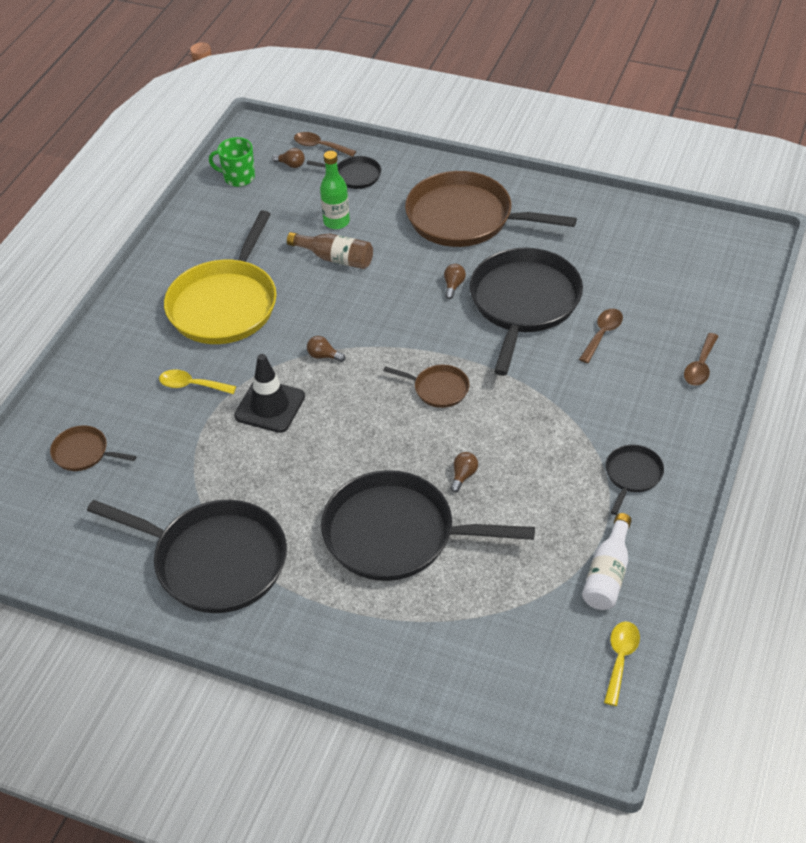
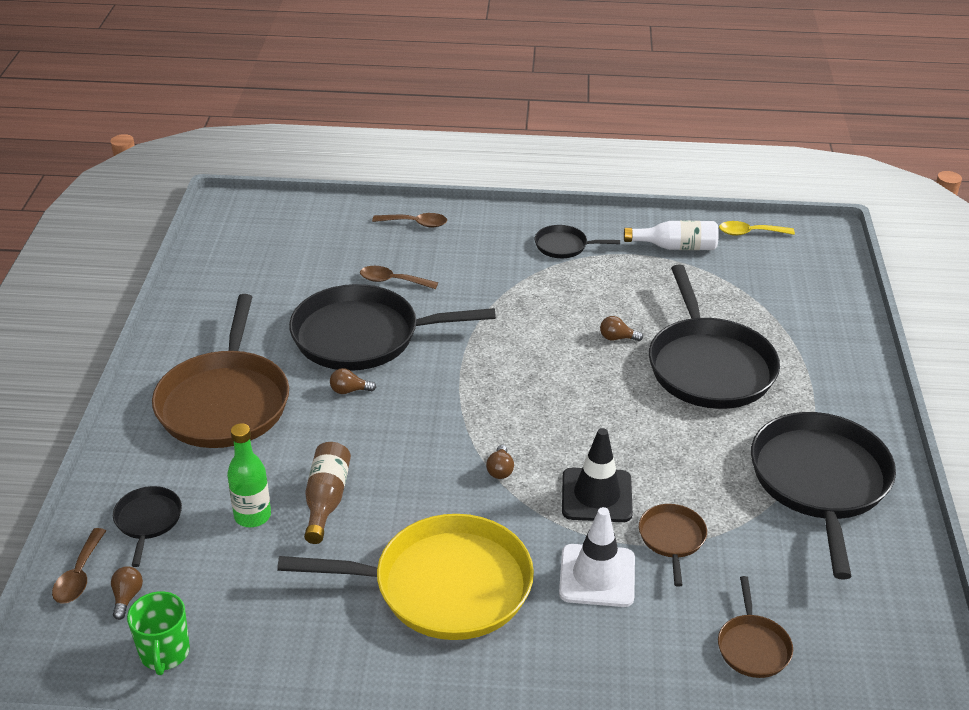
camera: 110 degrees left, 10 degrees down
(191, 385) = (597, 576): yellow spoon -> white traffic cone
(438, 389) = (512, 374): brown pan -> brown pan (672, 539)

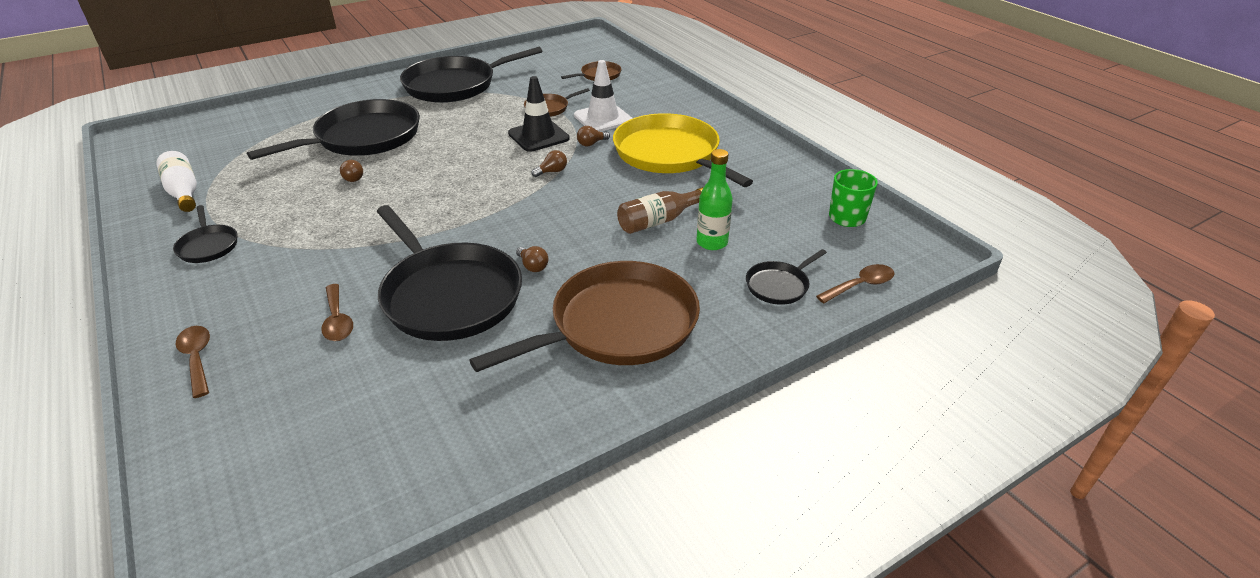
camera: 125 degrees left, 0 degrees up
(127, 597) = (841, 254): brown light bulb -> brown light bulb (591, 144)
(749, 233) = (142, 168): yellow spoon -> none

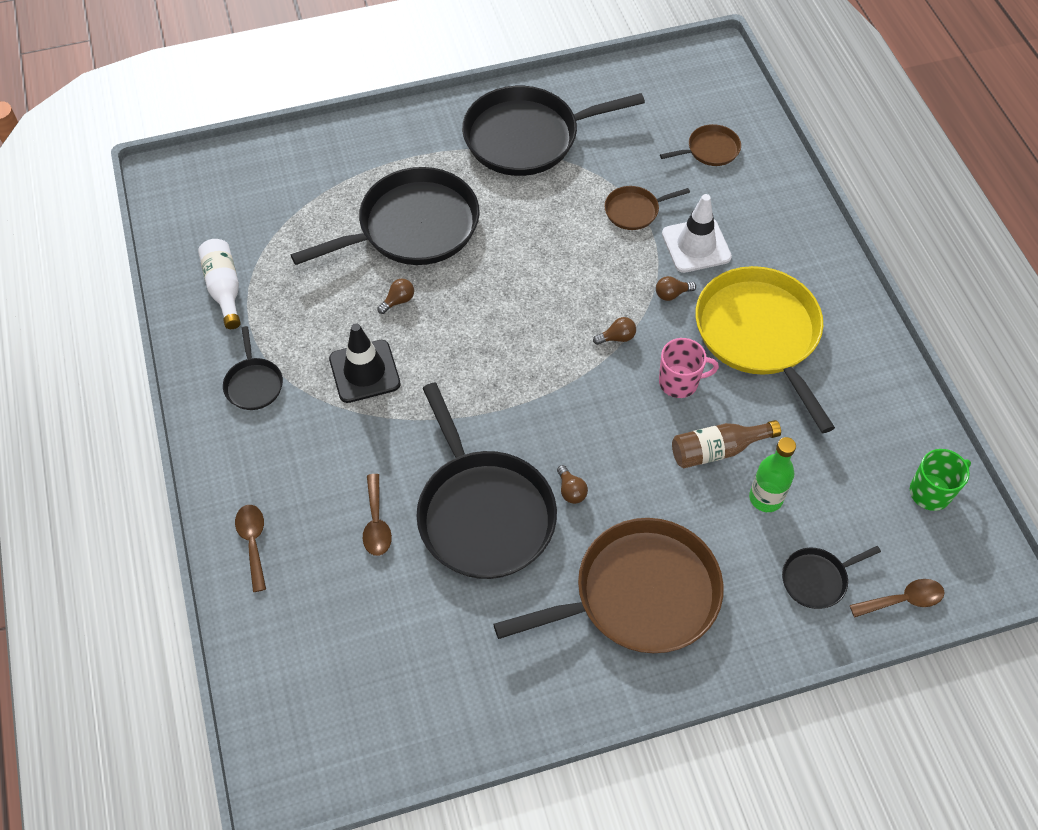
camera: 15 degrees right, 20 degrees up
(353, 178) = (398, 301): brown light bulb -> brown light bulb turned 120 degrees counterclockwise
(538, 136) = (613, 266): black traffic cone -> black traffic cone (364, 371)
(613, 188) = (679, 382): none -> pink mug

